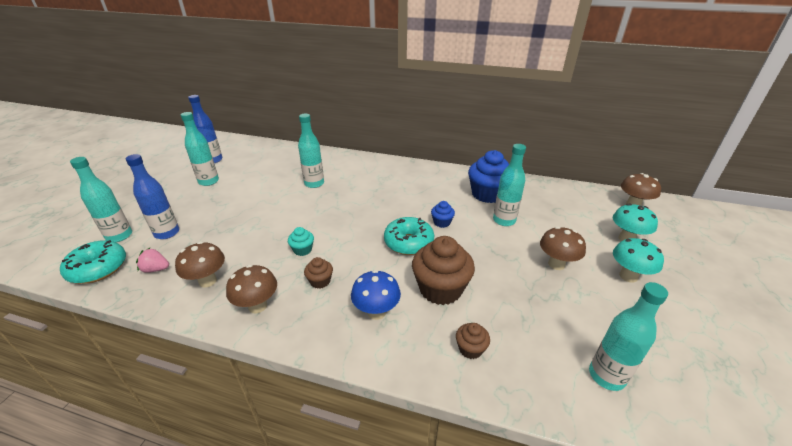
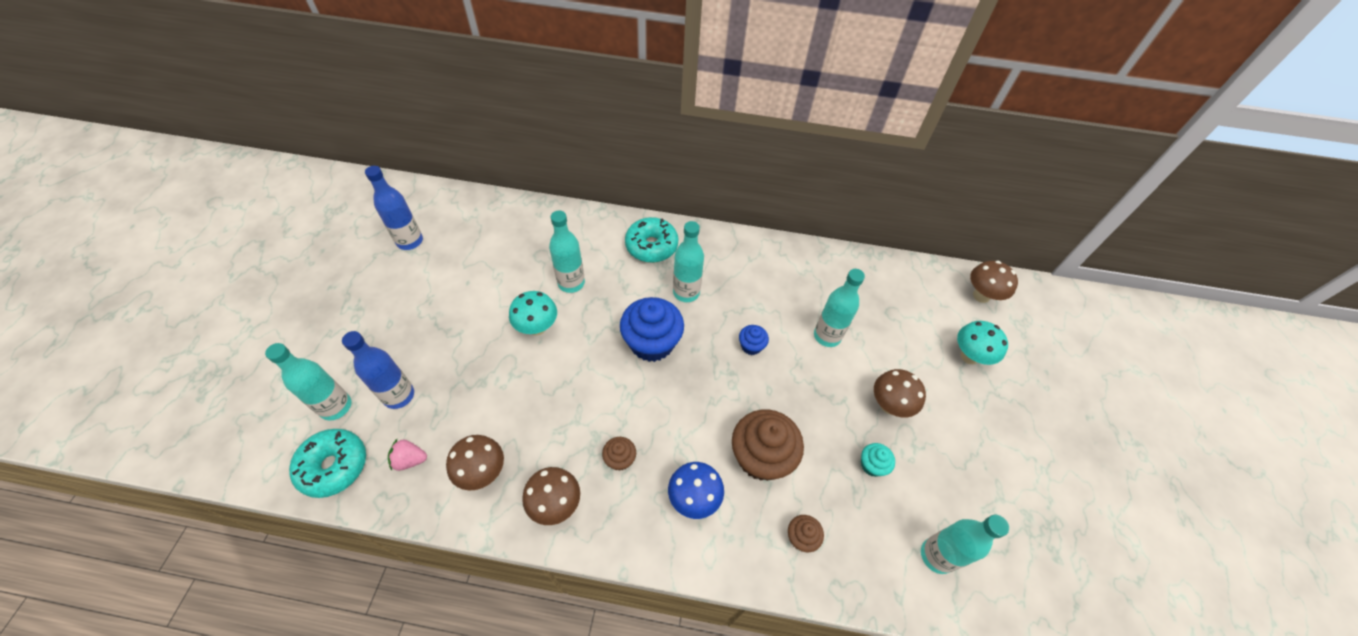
camera: 10 degrees left, 20 degrees up
(208, 181) = (420, 289): turquoise bottle -> turquoise bottle (686, 292)
(302, 250) = (586, 409): turquoise cupcake -> turquoise cupcake (872, 465)
(408, 242) = (715, 385): turquoise donut -> turquoise donut (651, 246)
(487, 194) = (804, 288): blue cupcake -> blue cupcake (652, 343)
(628, 276) = (967, 417): turquoise mushroom -> turquoise mushroom (537, 327)

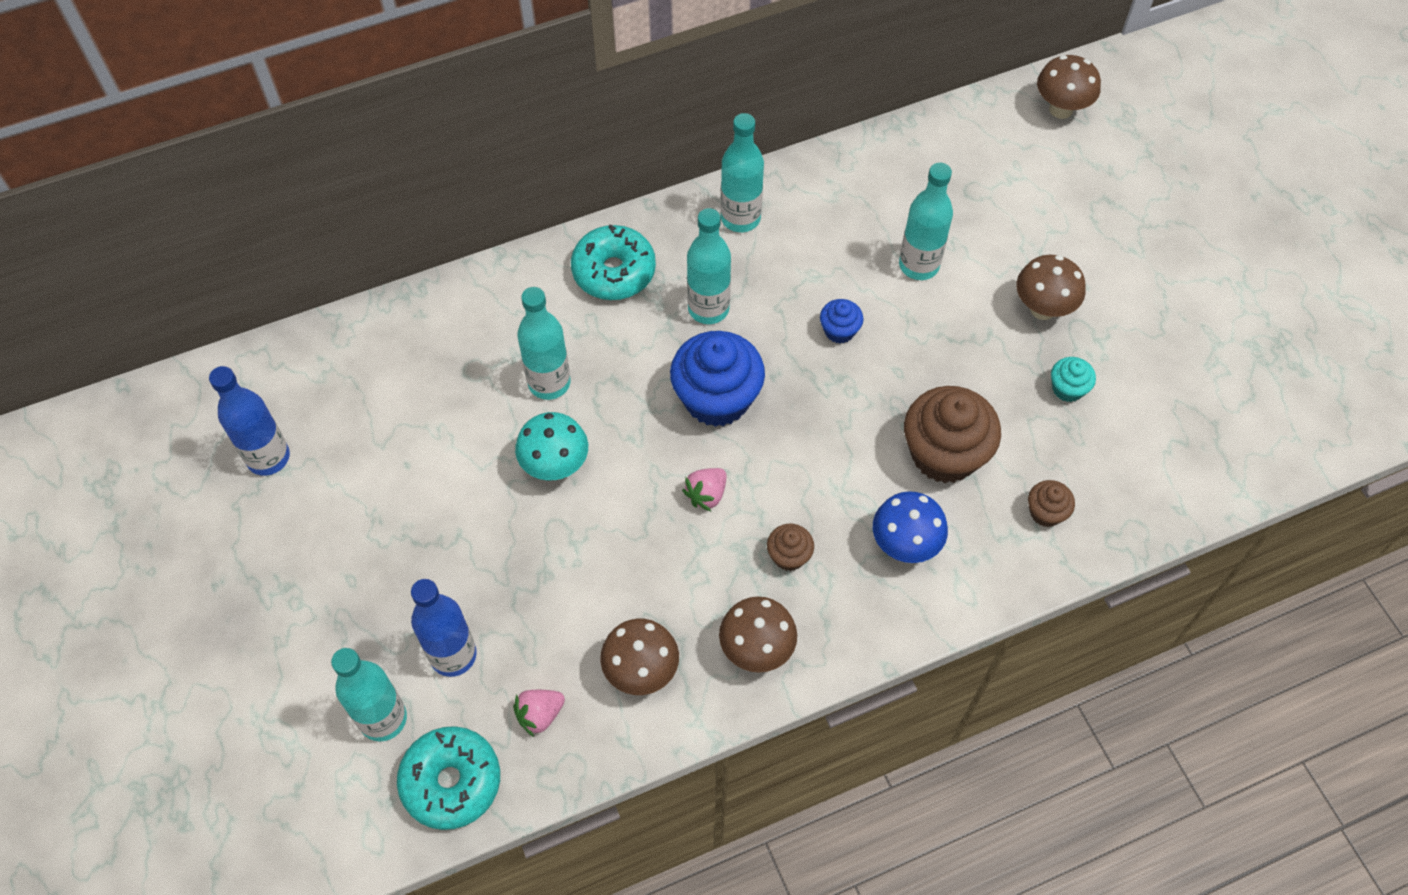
camera: 30 degrees left, 5 degrees up
(602, 393) = (706, 494): none -> pink strawberry
(937, 556) = (1190, 443): turquoise bottle -> turquoise bottle (740, 218)
(969, 356) = (1092, 196): turquoise mushroom -> none

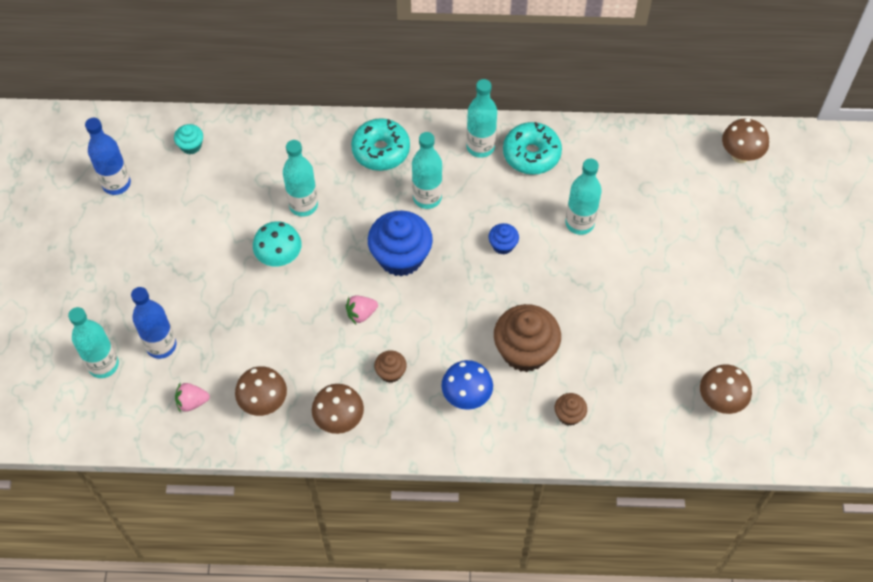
camera: 25 degrees right, 0 degrees up
(451, 782) = (122, 418): turquoise donut -> turquoise donut (531, 154)
(1042, 309) = (646, 284): brown mushroom -> brown mushroom (720, 401)
(1067, 389) = (631, 343): turquoise cupcake -> turquoise cupcake (191, 146)

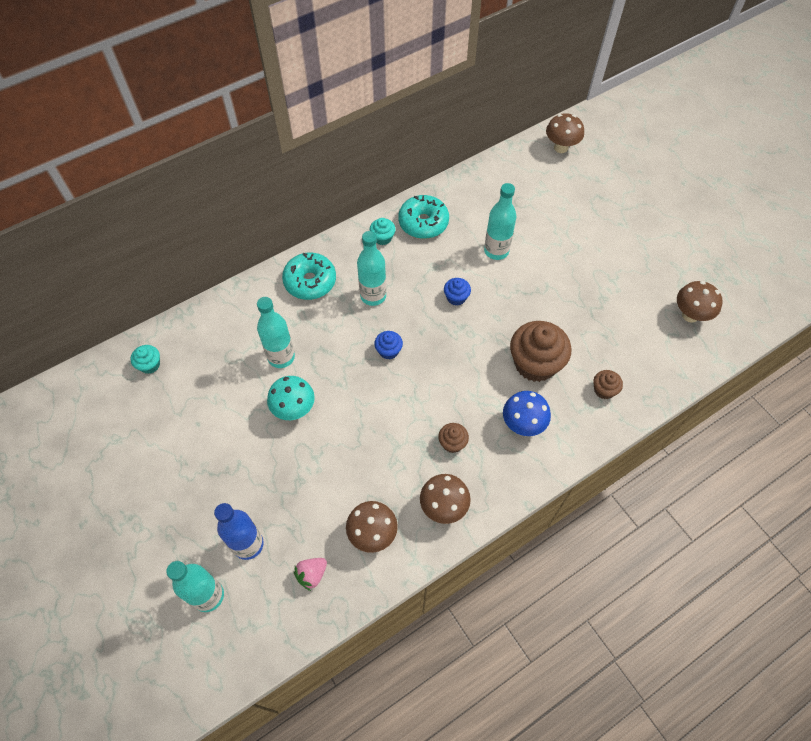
camera: 35 degrees left, 0 degrees up
(116, 184) = (105, 433): blue bottle -> none
(361, 314) = (393, 412): pink strawberry -> none
(400, 257) = (388, 351): blue cupcake -> blue cupcake, size x0.48
(480, 147) = (382, 238): turquoise bottle -> turquoise cupcake

